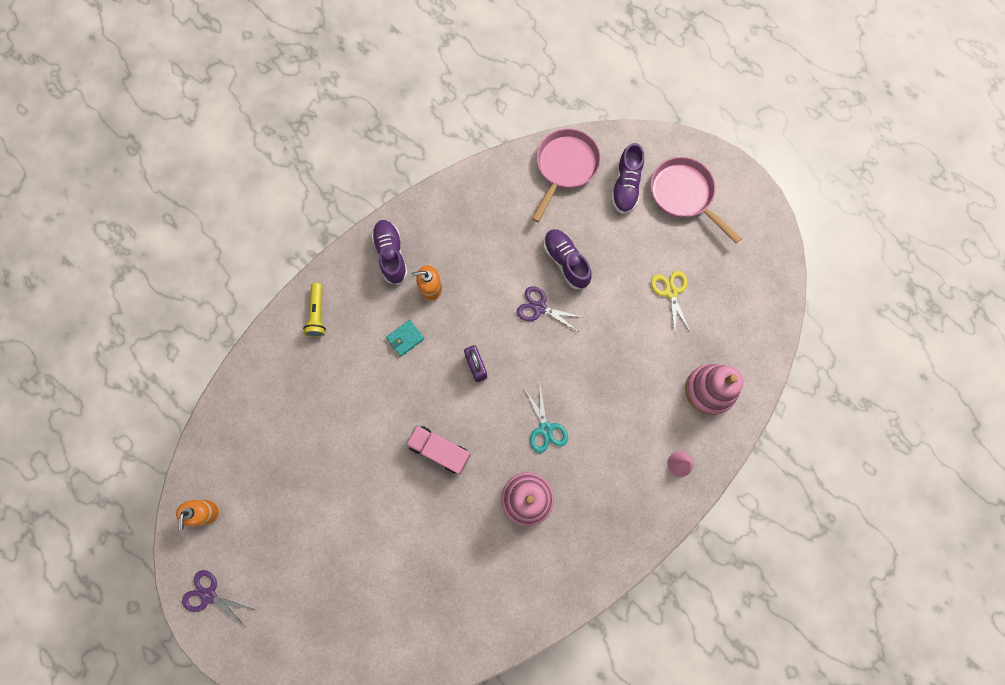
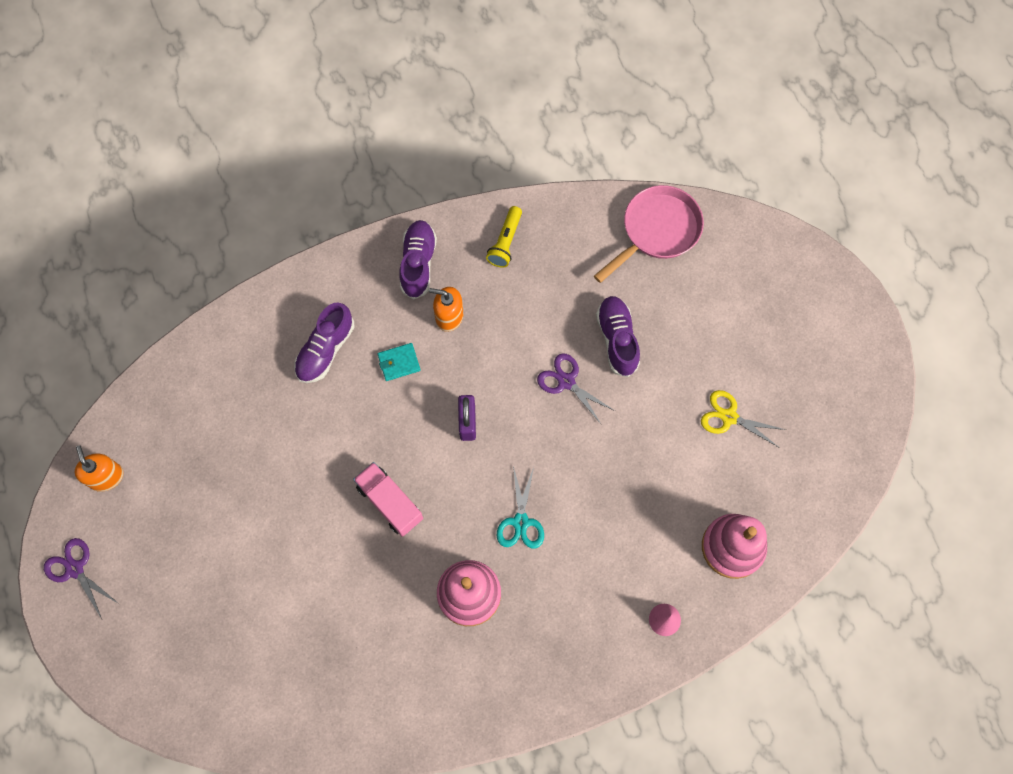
camera: 20 degrees right, 5 degrees down
(206, 512) = (106, 477): orange soap dispenser -> orange soap dispenser turned 135 degrees clockwise
(317, 314) = (311, 301): yellow flashlight -> yellow flashlight (505, 242)
(625, 186) = (721, 276): purple shoe -> purple shoe (325, 350)
(671, 292) = (729, 417): yellow scissors -> yellow scissors turned 75 degrees counterclockwise
(684, 195) = (787, 310): pink pan -> none

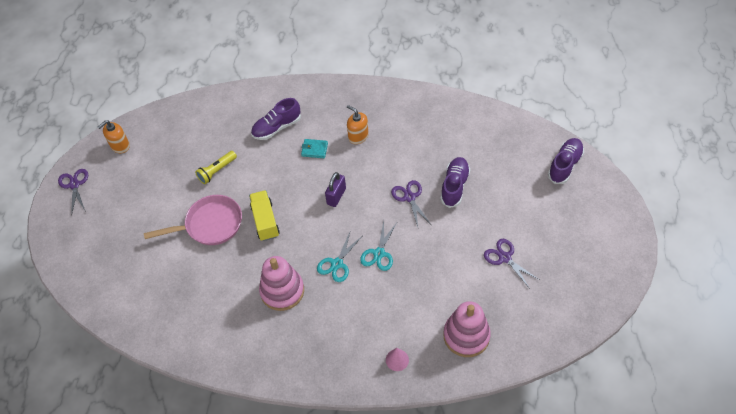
camera: 30 degrees right, 15 degrees down
(106, 477) = (120, 146): orange soap dispenser -> orange soap dispenser turned 135 degrees counterclockwise
(390, 502) = (265, 221): pink truck -> yellow truck
(418, 263) = (356, 103): purple shoe -> purple shoe (564, 165)
(505, 242) = (414, 110): yellow flashlight -> yellow flashlight (217, 171)
(567, 482) = (379, 253): none -> turquoise scissors
(657, 231) = (513, 136): pink pan -> pink pan (210, 225)
(729, 417) = (505, 258): yellow scissors -> purple scissors

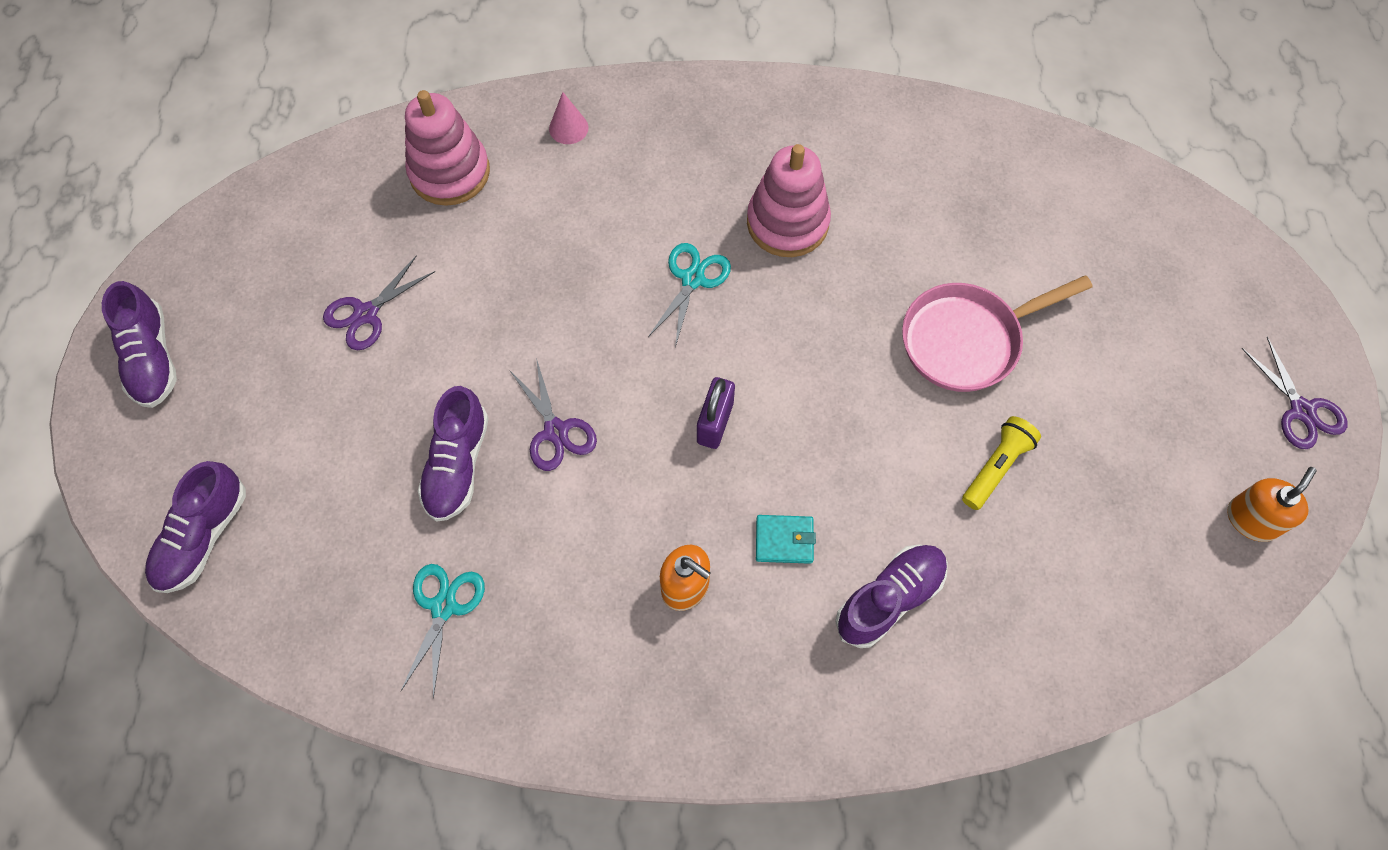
camera: 170 degrees right, 10 degrees up
(265, 221) = (854, 356): yellow truck -> none
(379, 253) = (613, 305): turquoise scissors -> turquoise scissors (444, 607)
(505, 258) = (366, 314): purple scissors -> purple scissors turned 90 degrees clockwise
(610, 243) = (152, 358): none -> purple shoe

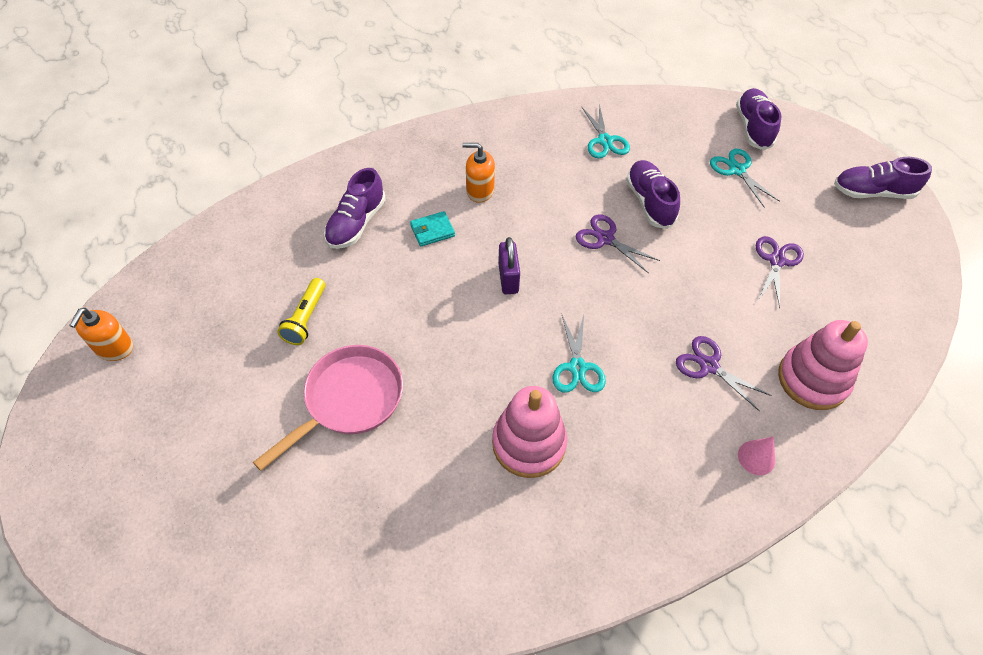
camera: 155 degrees right, 10 degrees down
(152, 358) = (872, 192): purple shoe -> purple shoe turned 45 degrees counterclockwise
(295, 468) = (737, 170): none -> turquoise scissors
(1301, 410) = (66, 444): purple scissors -> purple scissors (709, 366)

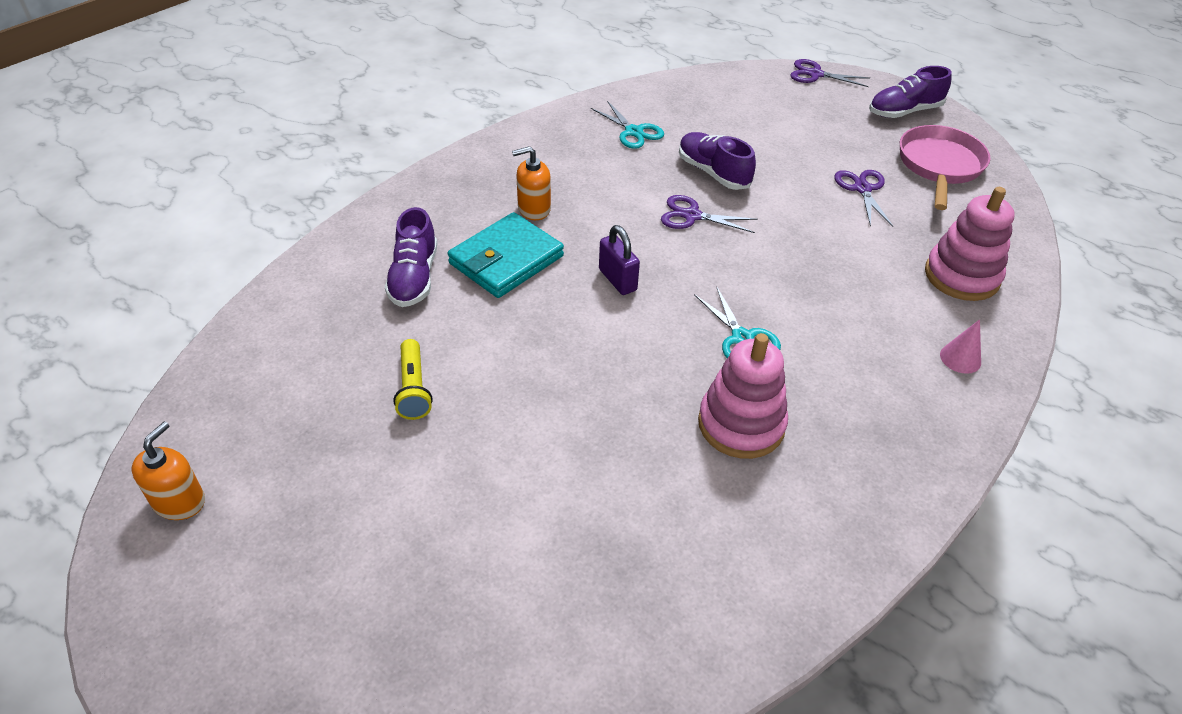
camera: 25 degrees left, 10 degrees down
(114, 348) = (179, 501): orange soap dispenser -> orange soap dispenser turned 150 degrees counterclockwise
(349, 400) = (518, 453): pink pan -> pink pan (939, 166)
(432, 231) = (506, 260): turquoise wallet -> turquoise wallet, size x2.03
(709, 366) = (864, 295): purple scissors -> purple scissors (815, 74)
(737, 170) = (775, 124): turquoise scissors -> none
(753, 128) = (766, 86): purple shoe -> none

